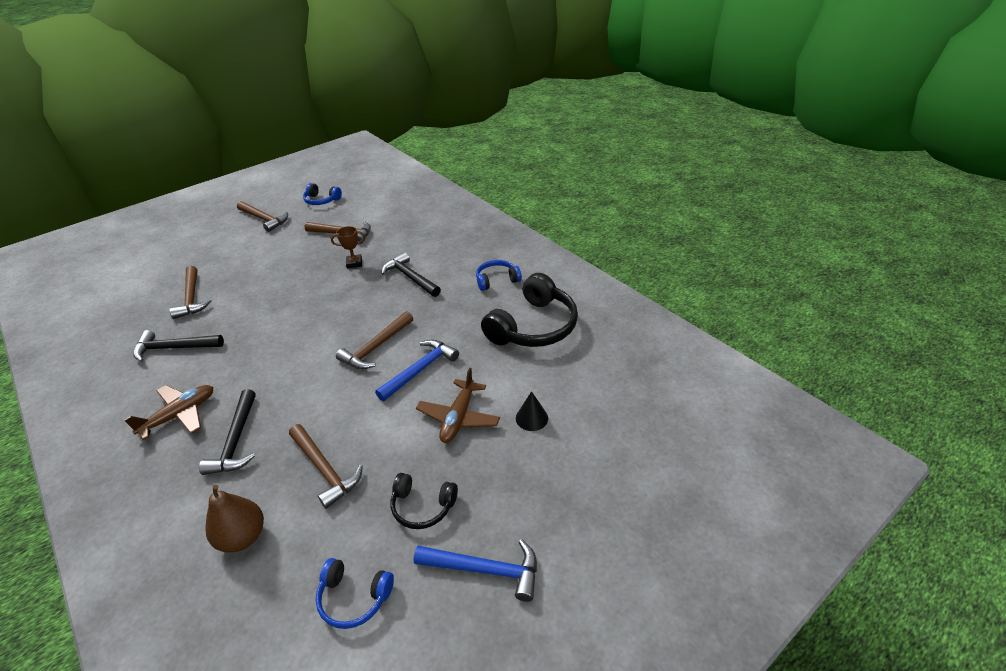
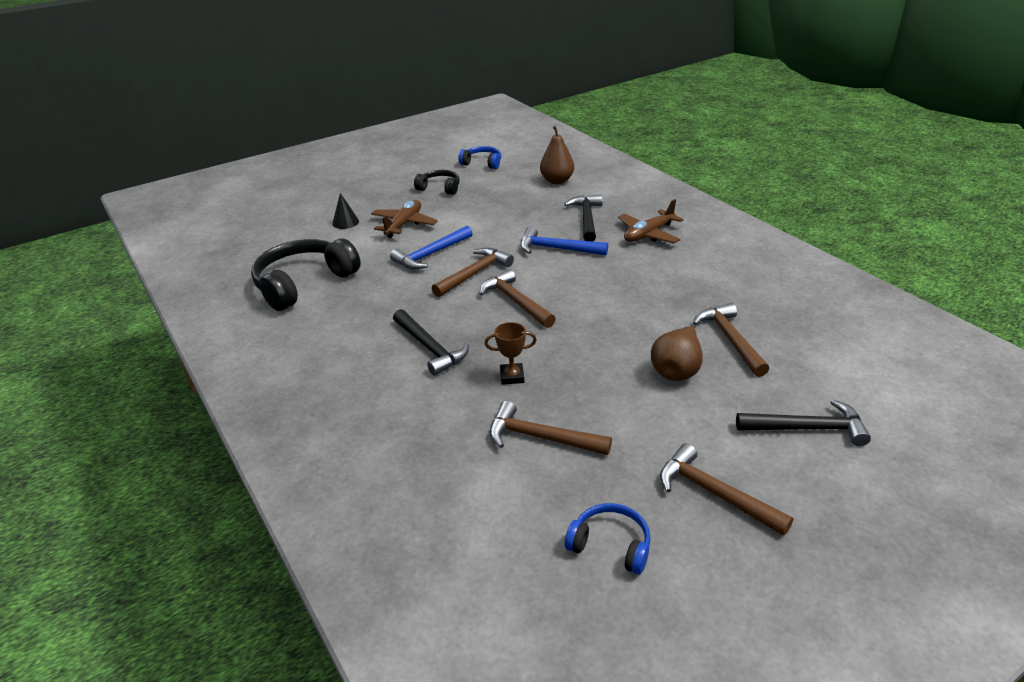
camera: 175 degrees left, 5 degrees down
(174, 348) = (701, 284): black hammer -> black hammer (807, 429)
(244, 274) = (676, 370): none -> brown pear
(325, 470) = (510, 203): brown hammer -> brown hammer (515, 301)
(485, 570) = (406, 169): blue hammer -> blue hammer (557, 249)
(497, 280) = (317, 336): blue headphones -> none

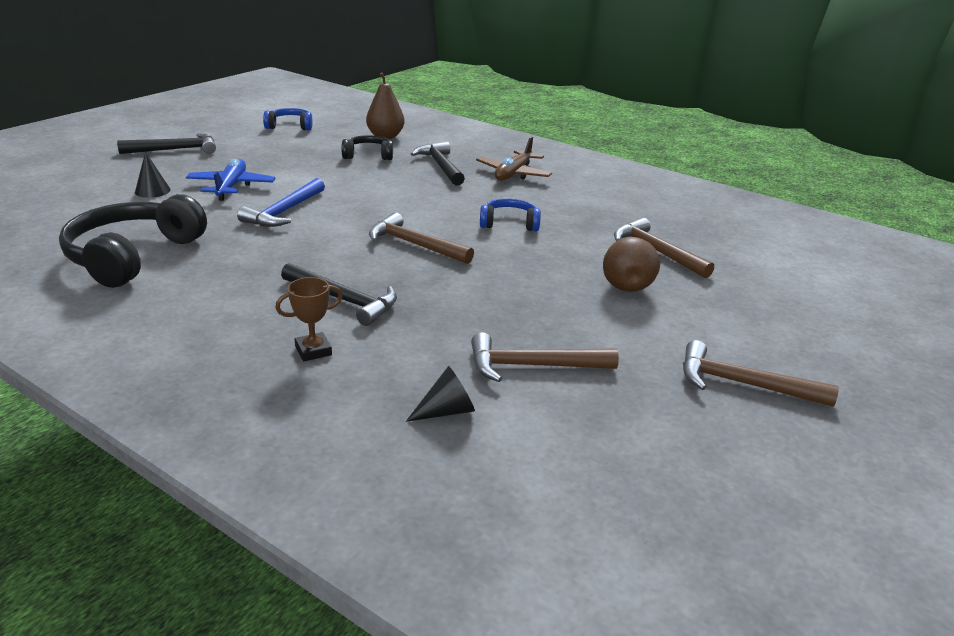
camera: 25 degrees left, 5 degrees down
(404, 224) = (231, 187): brown plane -> blue plane
(439, 188) = (254, 151): black headphones -> black headphones (368, 155)
(449, 464) = (446, 411): none -> black cone
(474, 274) = (349, 224): brown hammer -> none
(512, 376) = (459, 314): brown trophy -> brown trophy (313, 350)
(557, 249) = (427, 194): blue hammer -> none
(610, 545) = (680, 453): blue headphones -> blue headphones (509, 224)
(807, 429) = (780, 314): black hammer -> black hammer (176, 150)

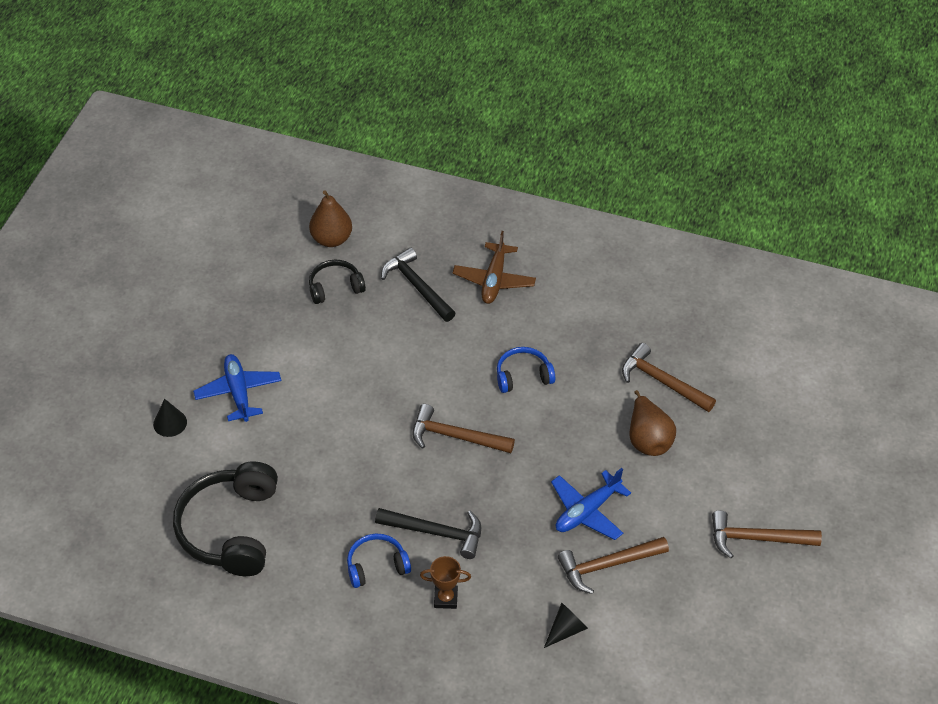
camera: 15 degrees left, 20 degrees up
(176, 150) = (134, 338): black hammer -> none
(284, 212) = (314, 420): blue hammer -> none
(290, 126) = (218, 247): blue headphones -> blue headphones (377, 566)
(313, 350) = (445, 598): brown trophy -> brown trophy turned 45 degrees clockwise
(529, 319) = (587, 511): none -> blue plane

